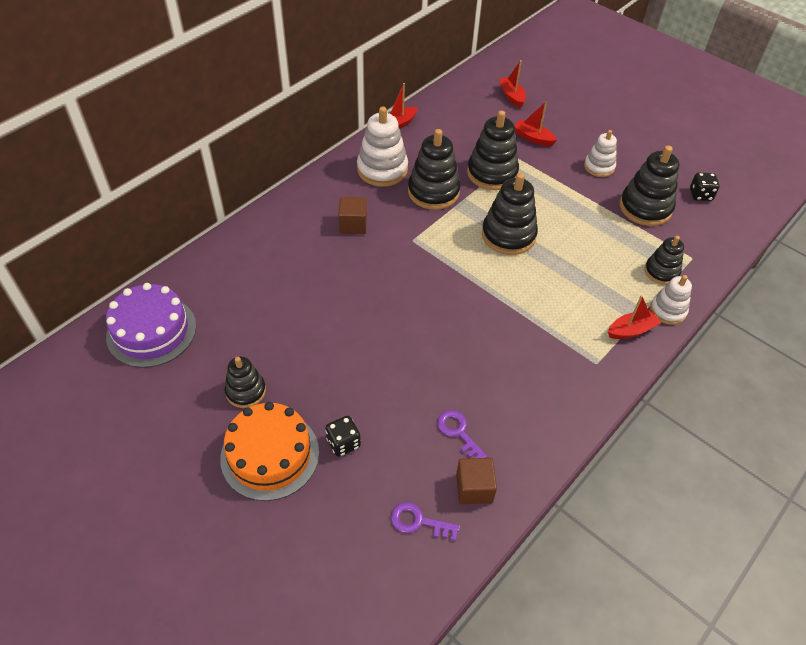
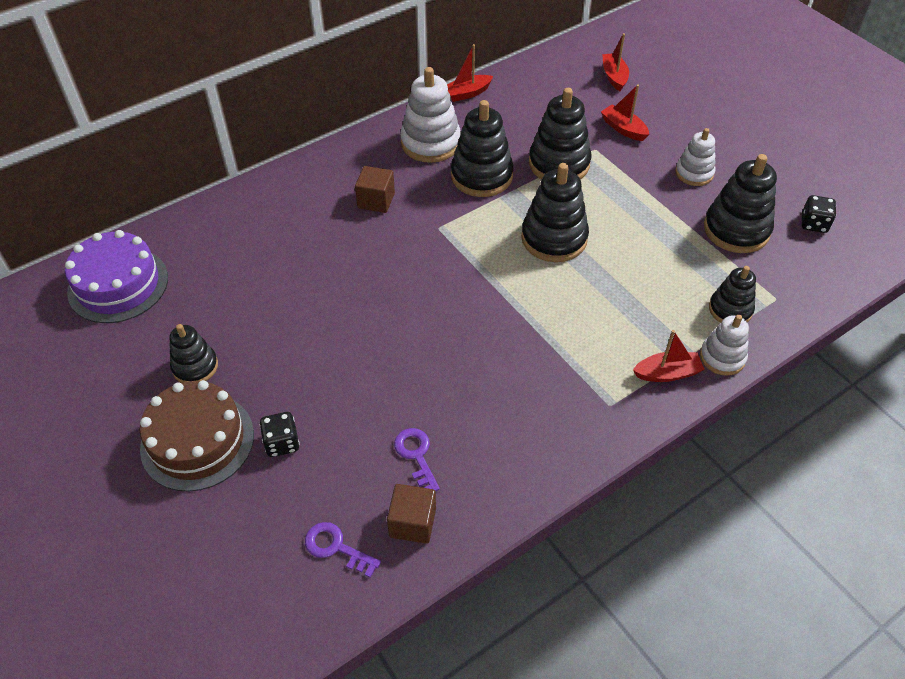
camera: 15 degrees right, 0 degrees up
(270, 455) = (197, 441): orange cake -> brown cake

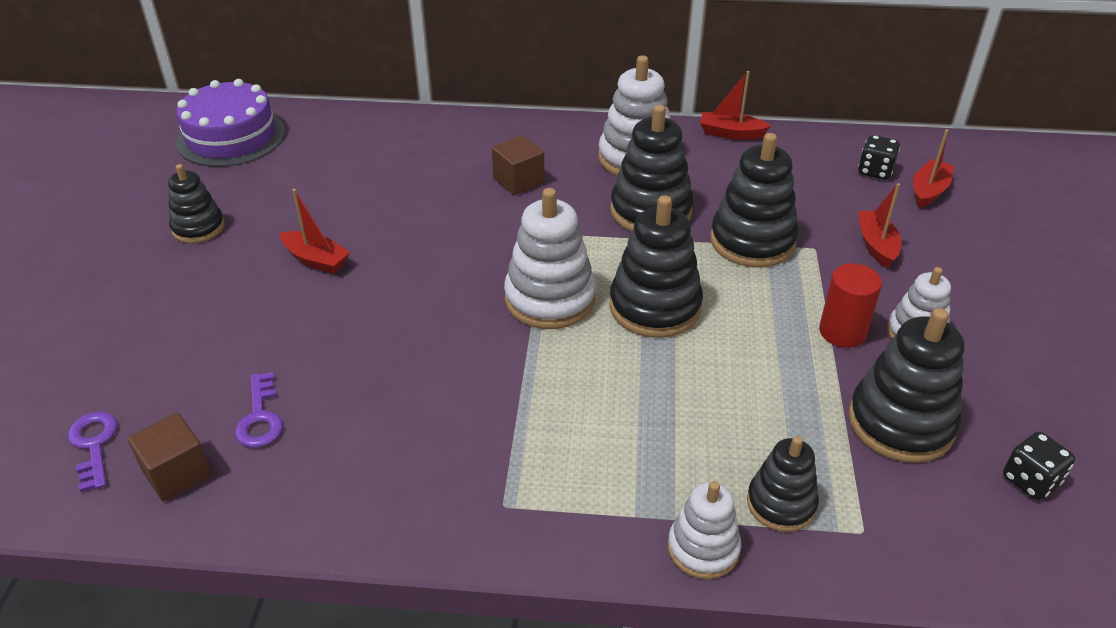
camera: 40 degrees right, 10 degrees down
(197, 441) = (122, 284): brown cake -> none
(282, 443) = (175, 329): black dice -> black dice (875, 171)
(416, 456) = (260, 417): purple key -> purple key turned 150 degrees clockwise
(491, 270) = (550, 299): none -> white stacking toy
(660, 194) = (842, 332): none -> red cylinder
(667, 373) = (611, 519): red boat -> red boat (316, 260)

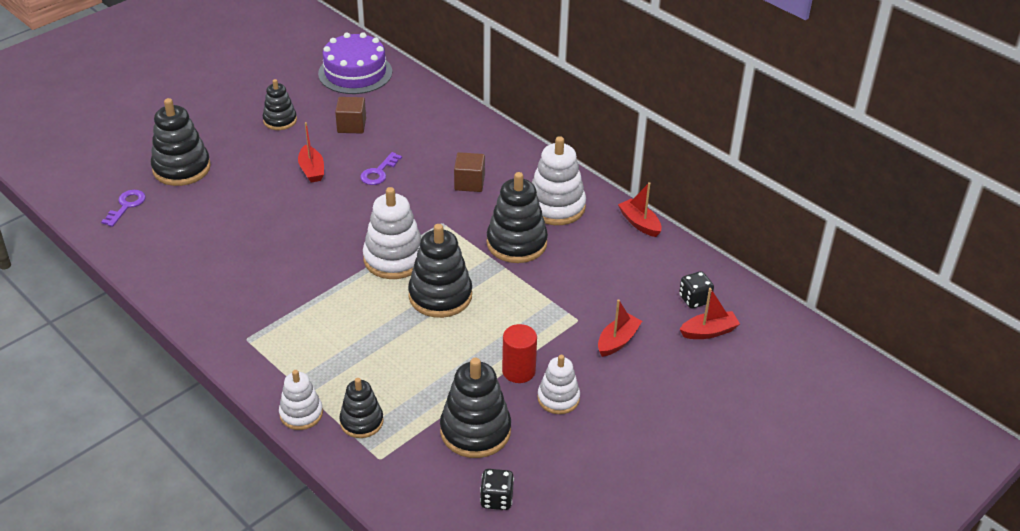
camera: 40 degrees right, 0 degrees up
(177, 473) = (142, 238): brown cube -> brown cube (351, 125)
(260, 417) = (199, 234): purple key -> purple key (379, 172)
(752, 241) = (548, 294): black stacking toy -> black stacking toy (181, 168)

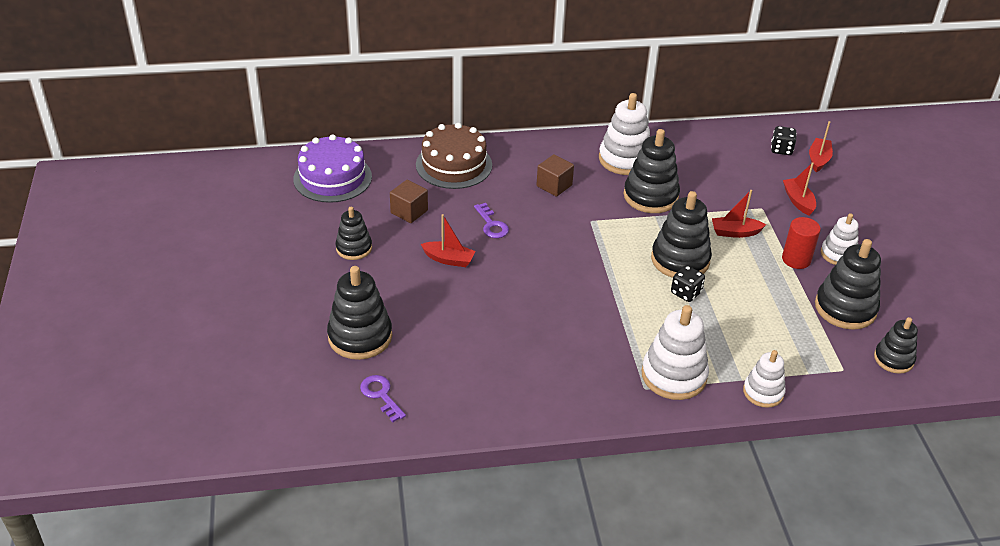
camera: 55 degrees left, 0 degrees up
(361, 421) = (795, 362): black stacking toy -> black stacking toy (893, 359)
(394, 259) = (613, 264): white stacking toy -> white stacking toy (674, 375)
(438, 120) = (454, 165): none -> brown cake
(496, 499) = (922, 328): black dice -> black dice (686, 293)
(639, 223) = (679, 133): red boat -> red boat (735, 232)

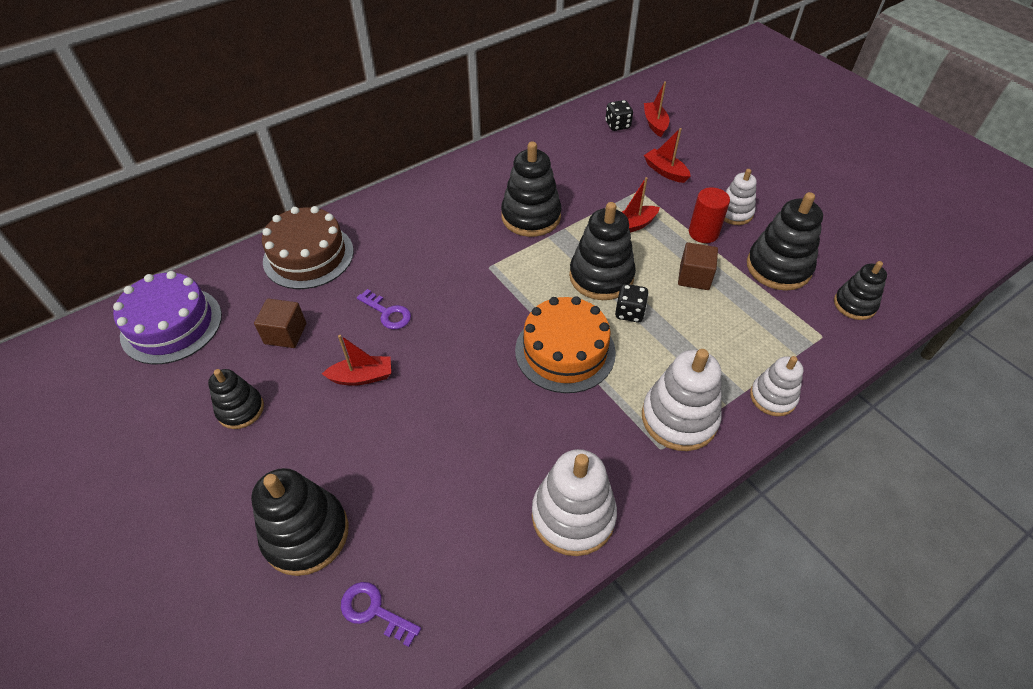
camera: 25 degrees left, 10 degrees up
(554, 185) = (429, 240): brown cube -> brown cube (694, 277)
(613, 299) = (565, 351): none -> orange cake
(625, 159) = (482, 185): white stacking toy -> white stacking toy (573, 515)

